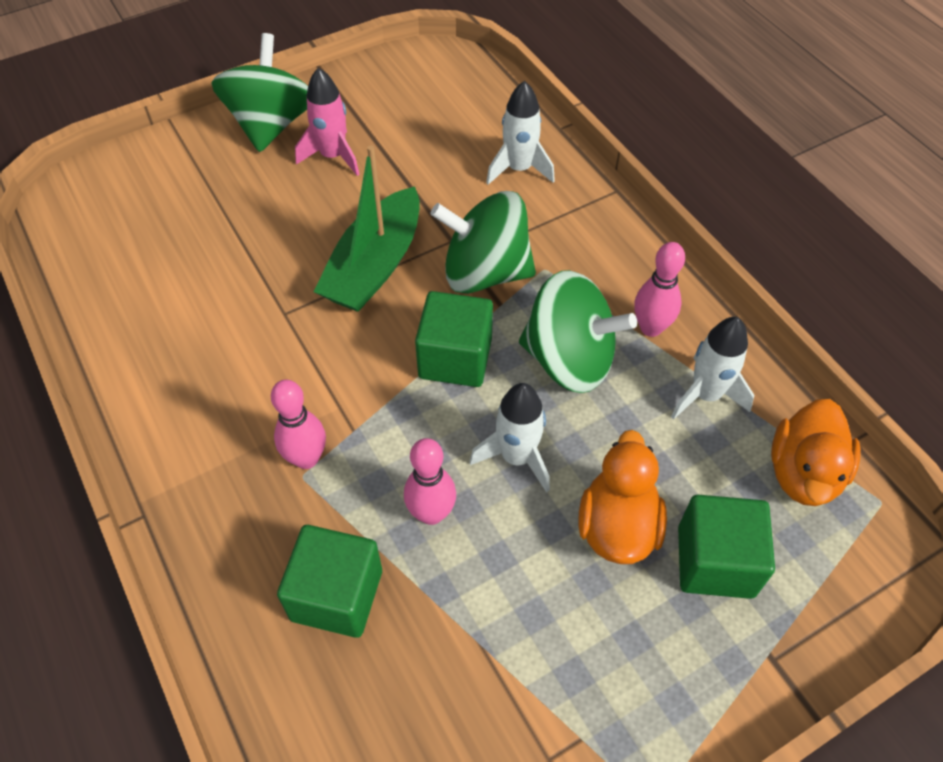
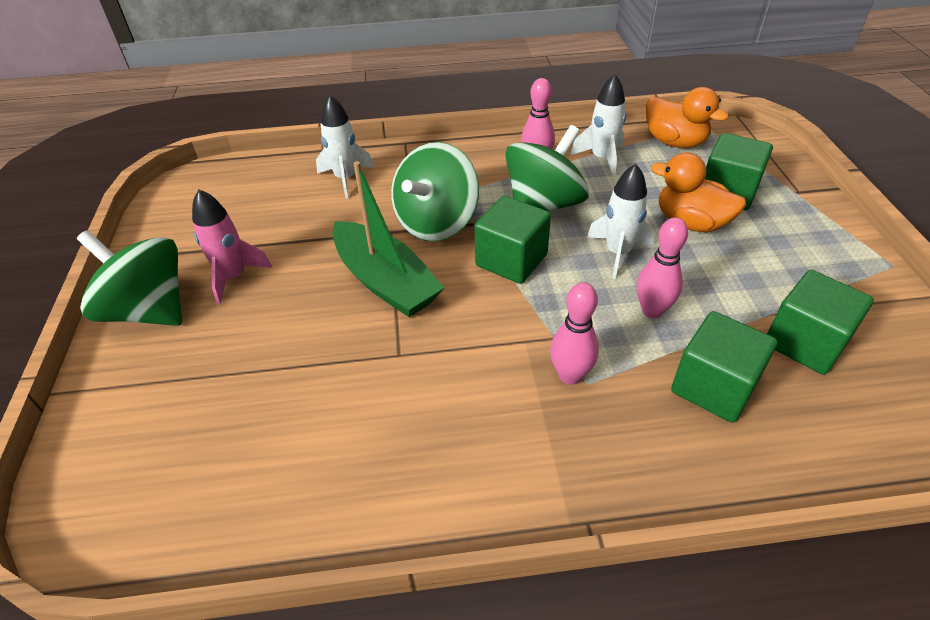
camera: 65 degrees left, 10 degrees down
(443, 688) = (805, 342): none -> green cube

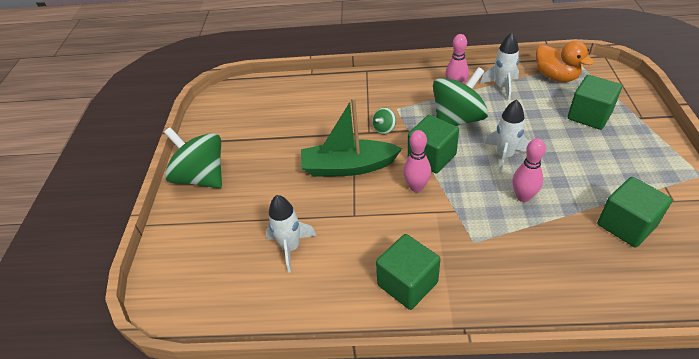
camera: 10 degrees right, 0 degrees up
(234, 277) = (253, 158): pink rocket -> none
(346, 179) = (326, 95): white rocket -> white rocket (291, 248)
(385, 281) = (348, 167): green boat -> green boat turned 120 degrees clockwise
(436, 223) = (384, 128): green spinning top -> green spinning top, size x0.42
(570, 375) = (463, 236): pink bowling pin -> pink bowling pin (416, 187)
(691, 223) = (559, 137): orange duck -> none
(713, 387) = (557, 250): green cube -> green cube (407, 283)

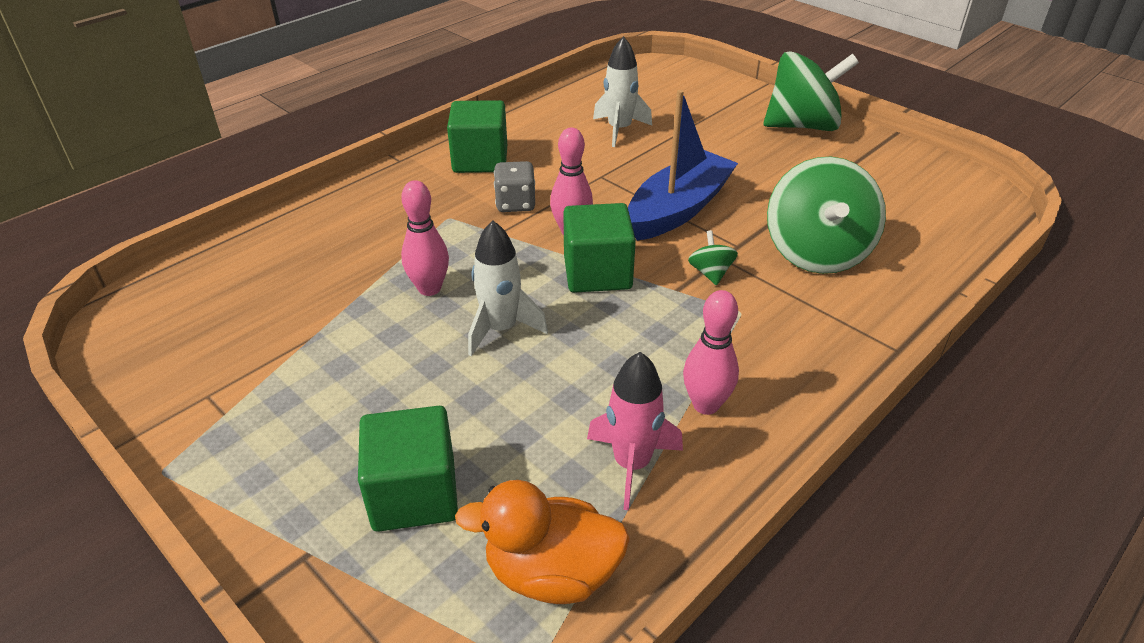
camera: 130 degrees right, 5 degrees down
(348, 167) = (678, 209): green boat -> blue boat
(425, 226) = (515, 203): none -> grey dice
(457, 119) = (630, 347): green spinning top -> green spinning top (816, 252)
(502, 87) = (632, 464): white rocket -> pink rocket
(626, 225) = (271, 324): green cube -> none

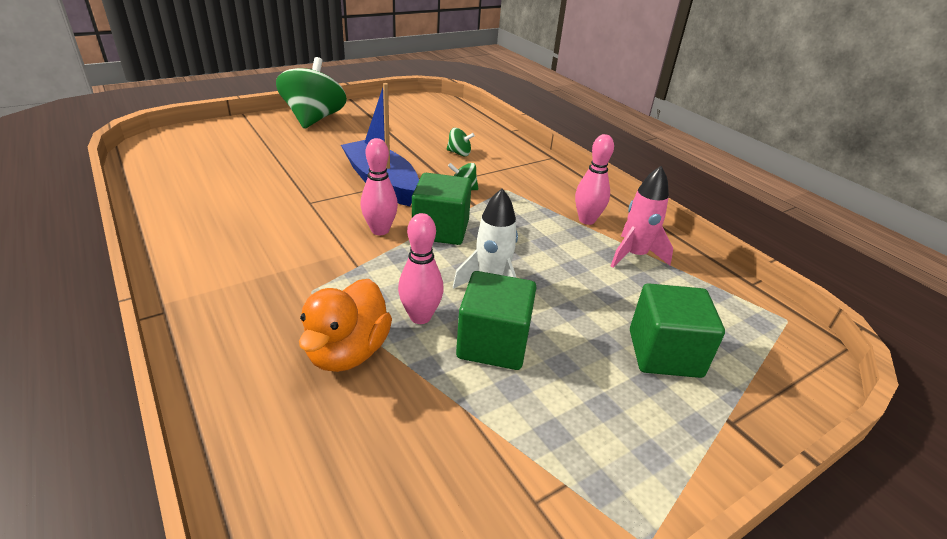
camera: 80 degrees left, 5 degrees down
(480, 160) = (221, 257): green cube -> green cube (493, 343)
(515, 203) = (317, 250): grey dice -> none
(551, 573) = (721, 301): orange duck -> orange duck (348, 352)
(619, 130) = (245, 180): white rocket -> none
(816, 252) = (459, 153): green spinning top -> green spinning top, size x0.42

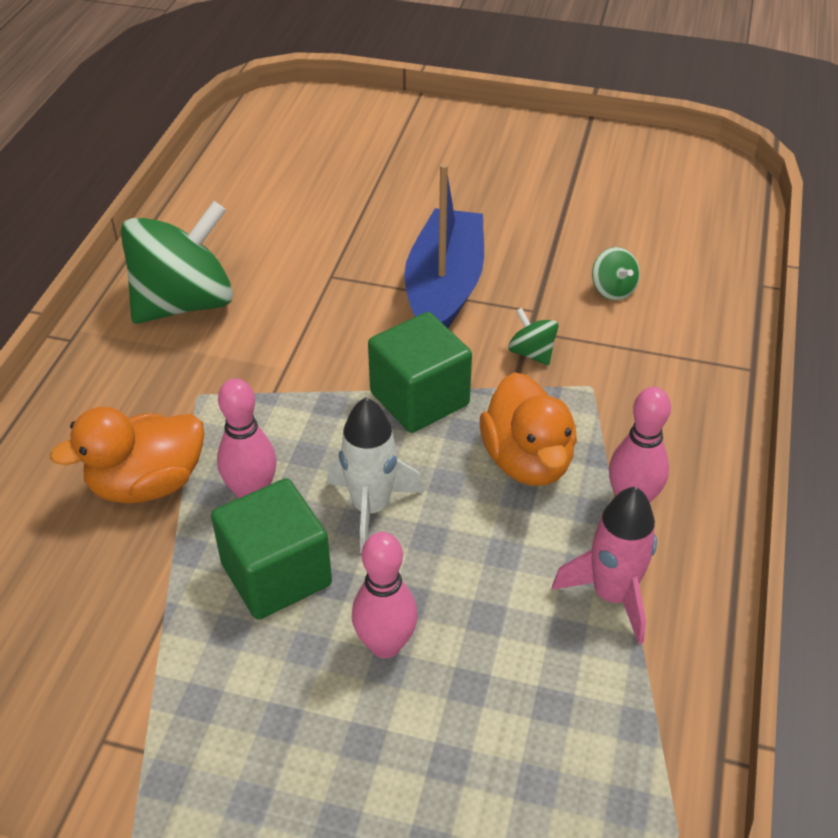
camera: 50 degrees right, 10 degrees up
(314, 119) = (495, 138): green spinning top -> green spinning top (184, 303)
(380, 230) = (353, 359): pink bowling pin -> pink bowling pin (385, 645)
(526, 228) = (527, 460): none -> orange duck
(664, 353) = (433, 731): green cube -> none

